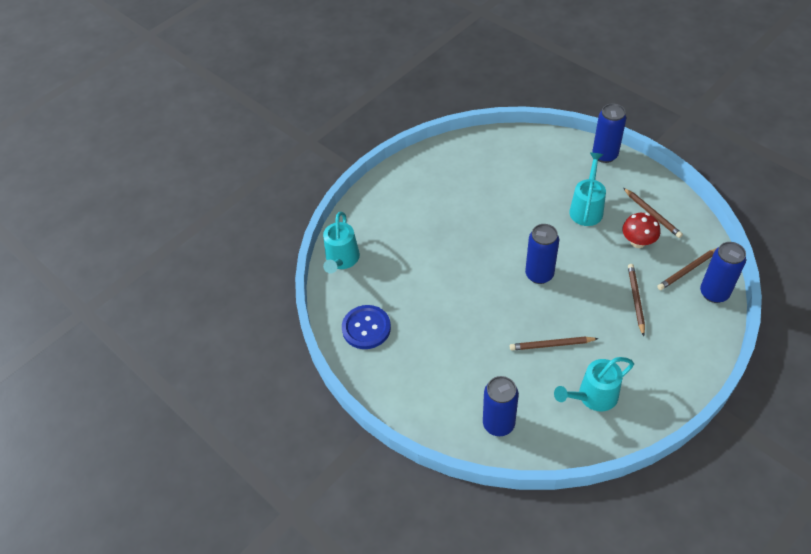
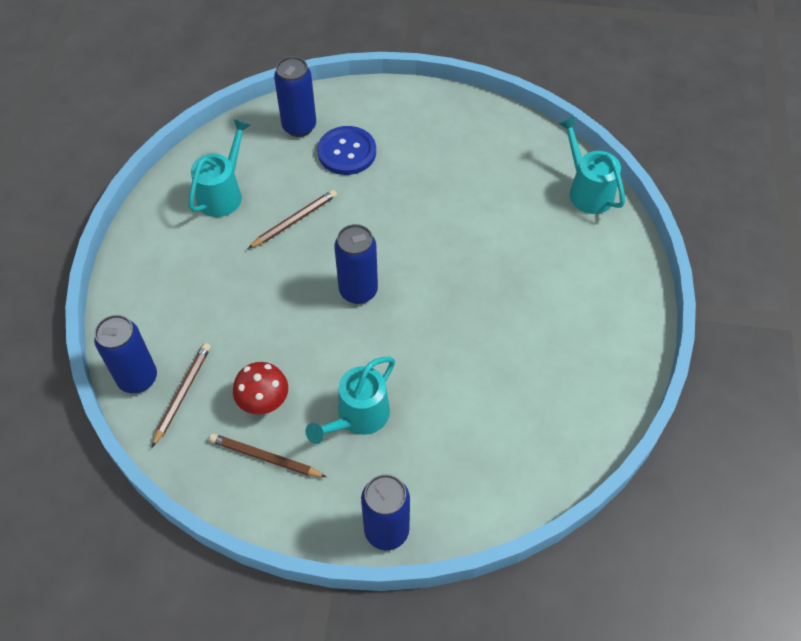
camera: 140 degrees right, 5 degrees up
(366, 328) = (493, 140): blue button -> blue button (347, 152)
(586, 208) = (358, 417): turquoise watering can -> turquoise watering can turned 60 degrees clockwise
(636, 299) = (229, 320): brown pencil -> none

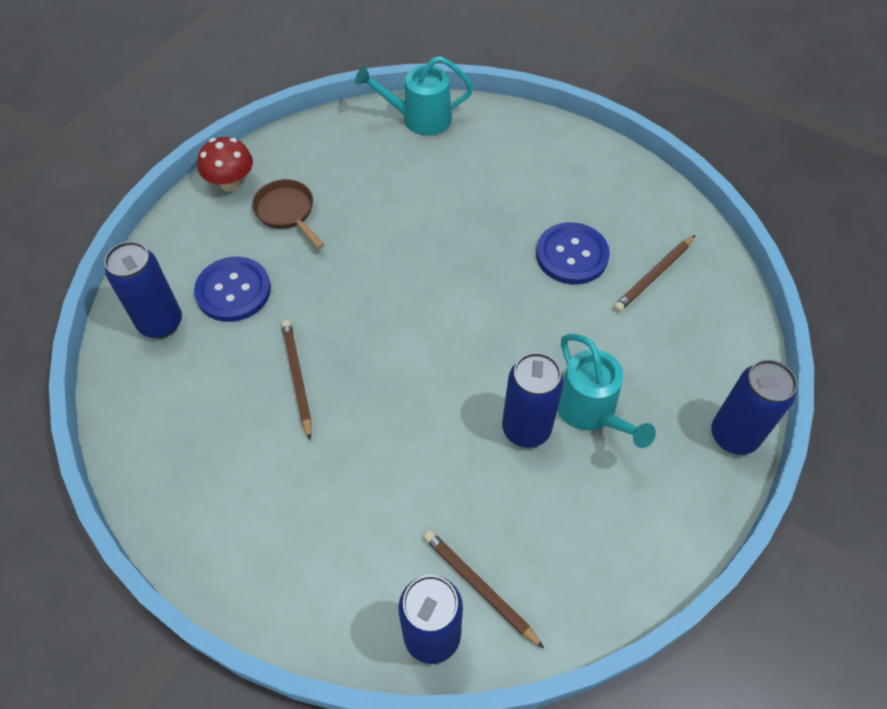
camera: 65 degrees left, 0 degrees up
(223, 193) = (205, 439): turquoise watering can -> none
(264, 401) = (530, 499): red mushroom -> red mushroom (231, 183)
(265, 457) = (604, 523): brown pencil -> brown pencil (653, 276)
(358, 291) = (431, 351): blue can -> blue can (526, 429)
(435, 149) = (287, 212): none -> brown pan
(506, 352) = (572, 255): none -> blue button

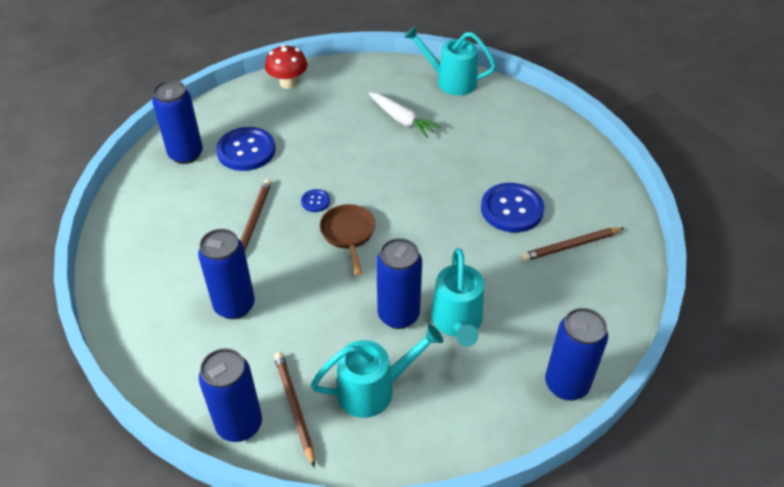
camera: 25 degrees right, 10 degrees down
(287, 212) = (315, 113): brown pan -> brown pan (348, 234)
(339, 495) = (234, 306): none -> blue can
(355, 326) = (315, 201): none -> blue button
(393, 186) = (402, 119): none -> white carrot
(551, 527) = (374, 389): none -> turquoise watering can

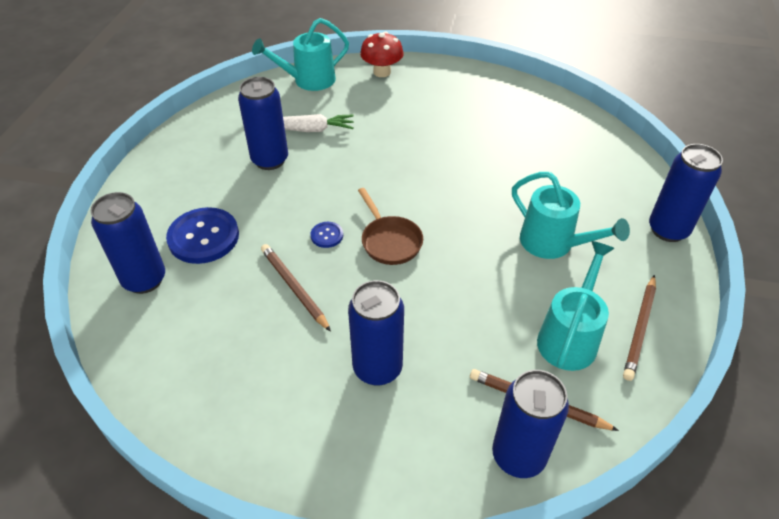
camera: 45 degrees left, 0 degrees up
(288, 83) = (165, 158): red mushroom -> red mushroom (382, 72)
(348, 234) = (389, 241): brown pan -> brown pan turned 150 degrees counterclockwise
(398, 315) = (509, 270): blue can -> blue can (270, 160)
(512, 209) = (478, 142): blue button -> none
(571, 246) = (547, 141): brown pencil -> brown pencil (640, 329)

